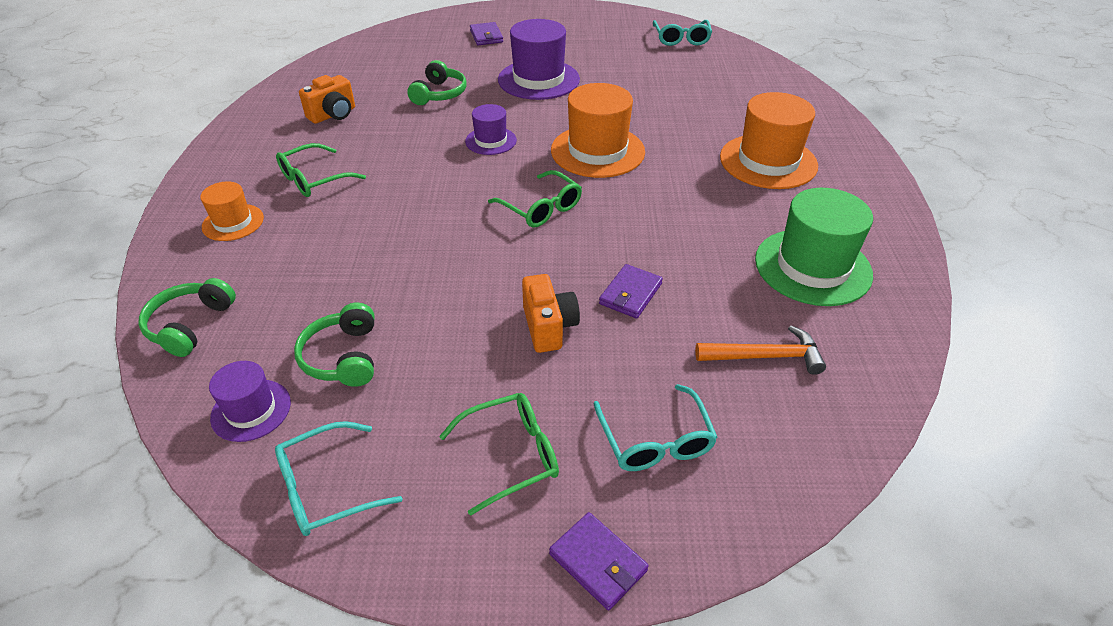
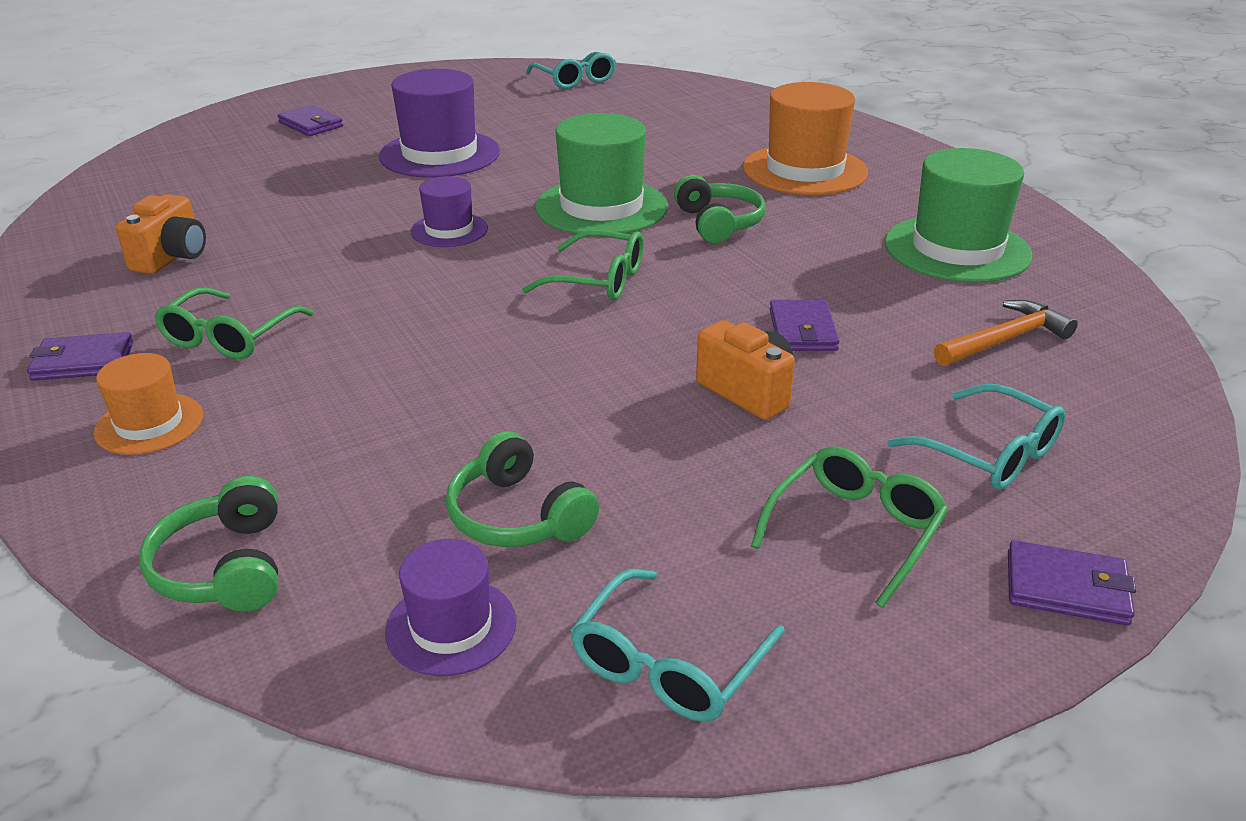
camera: 30 degrees left, 10 degrees down
(238, 171) = (83, 361): none -> purple wallet
(439, 94) = (314, 198): green headphones -> green headphones (718, 223)
(597, 151) = (601, 207): orange hat -> green hat

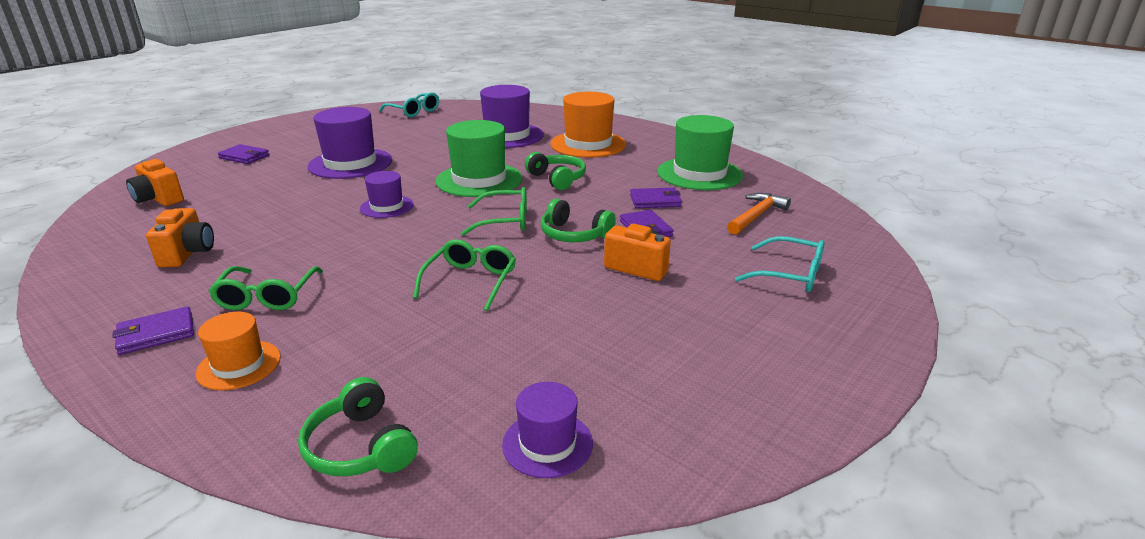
camera: 20 degrees left, 5 degrees down
(178, 173) = (159, 199): none -> orange camera
(517, 516) = (546, 366): green headphones -> green headphones (574, 235)
(668, 664) = (697, 430): turquoise glasses -> none
(687, 138) = (507, 136): none -> purple hat
(855, 530) = (749, 330): green glasses -> green glasses (470, 281)
(1066, 588) = (876, 335): purple wallet -> purple wallet (655, 201)

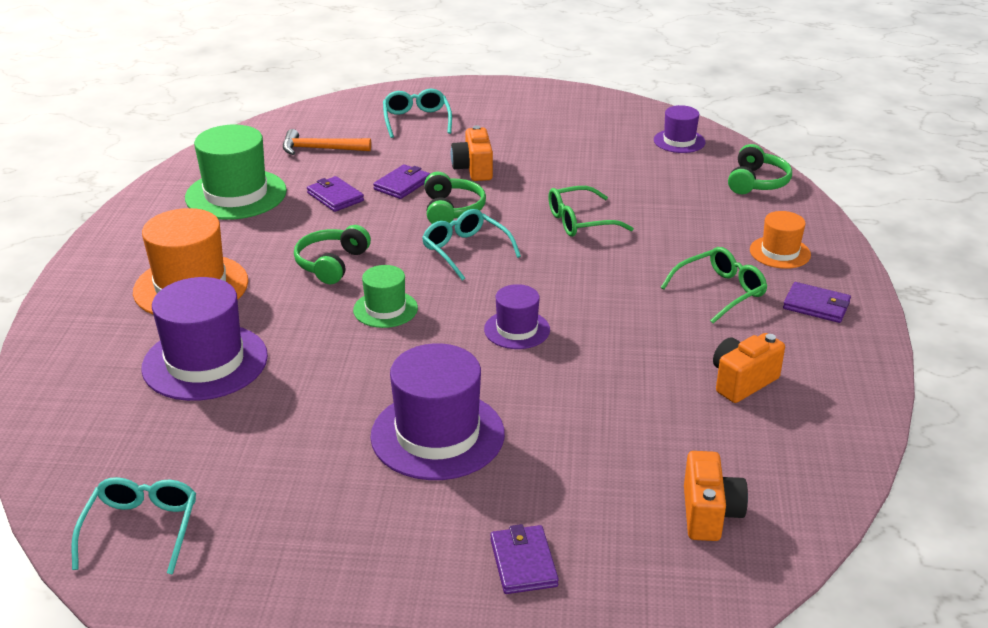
camera: 125 degrees left, 5 degrees up
(479, 180) = (385, 309): green hat -> green hat, size x0.55
(505, 221) = (465, 250): green glasses -> turquoise glasses

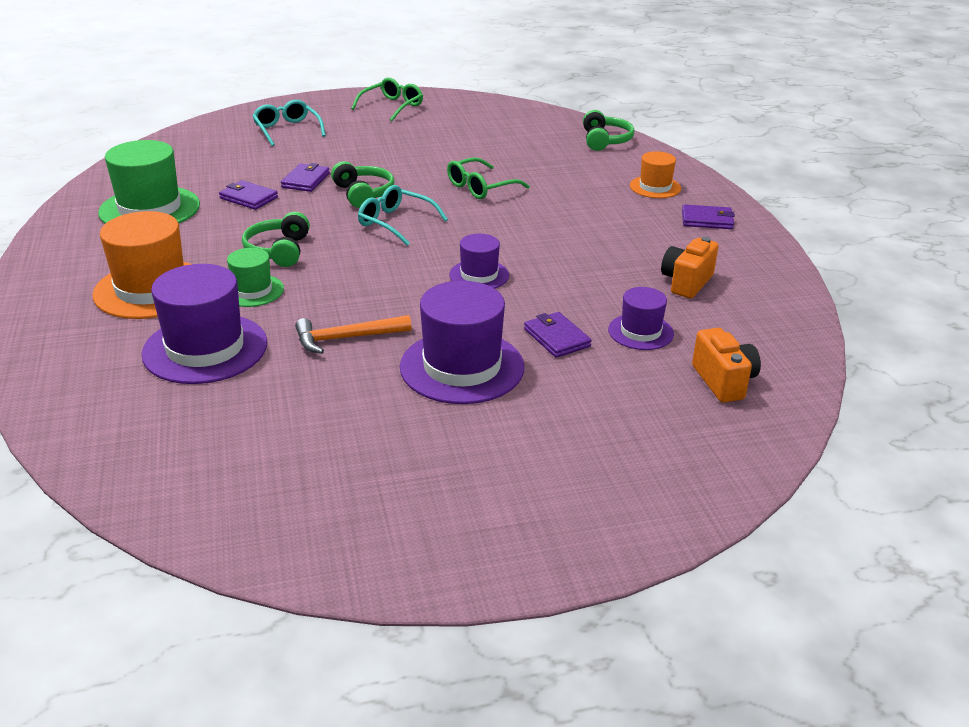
camera: 20 degrees left, 0 degrees up
(141, 529) = (228, 499): turquoise glasses -> none
(320, 149) = (210, 162): orange hammer -> orange hammer (346, 338)
(385, 309) = (352, 278): green hat -> green hat (252, 291)
(473, 169) = (363, 161): orange camera -> none
(523, 562) = (599, 449): purple wallet -> purple wallet (557, 338)
(679, 141) = (524, 119): purple hat -> purple hat (640, 332)
(720, 292) = (627, 221): green glasses -> green glasses (392, 106)

